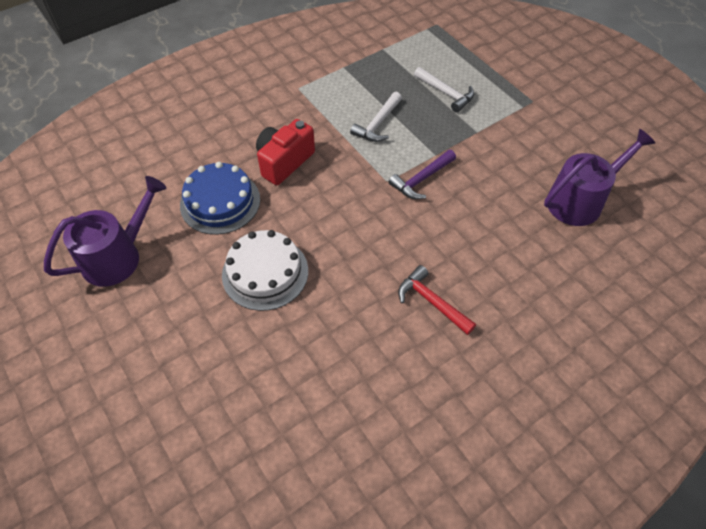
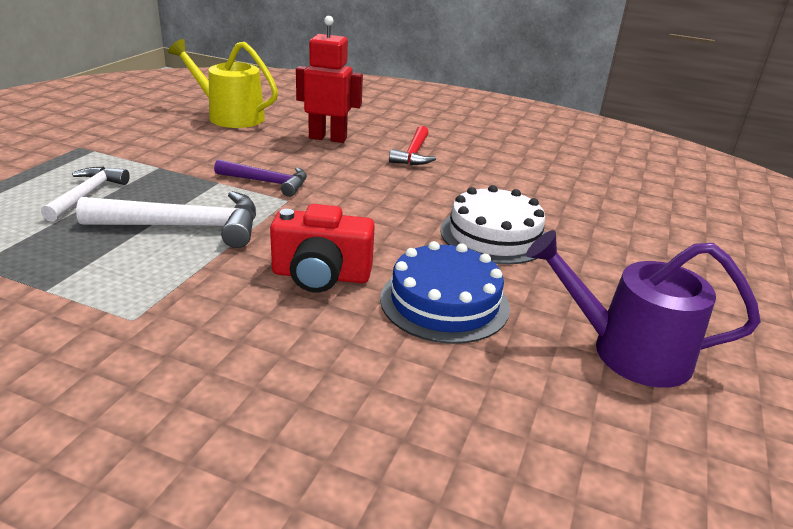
camera: 125 degrees left, 25 degrees down
(378, 124) = (185, 227): white hammer -> white hammer, size x1.58
(497, 252) = (328, 138): none -> red robot
(580, 201) = (230, 116): purple watering can -> yellow watering can

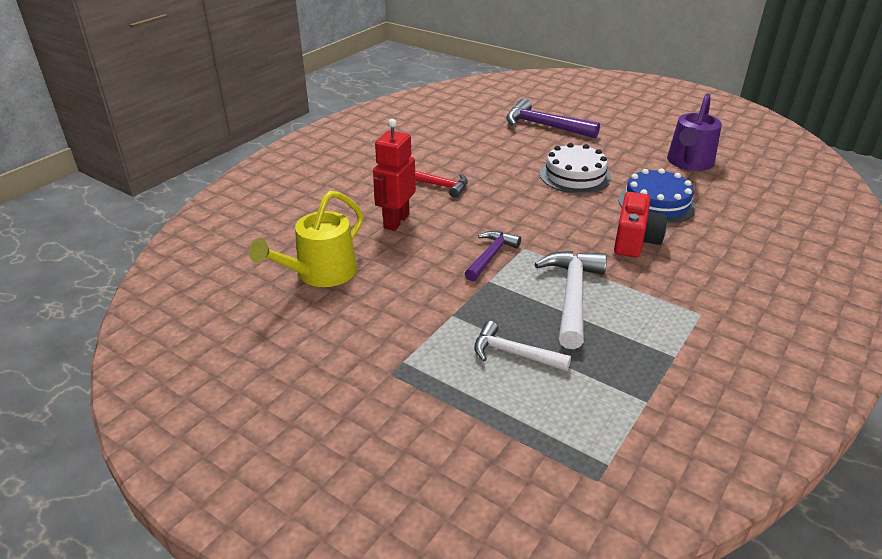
camera: 75 degrees left, 5 degrees up
(641, 215) = (544, 126): none -> purple hammer

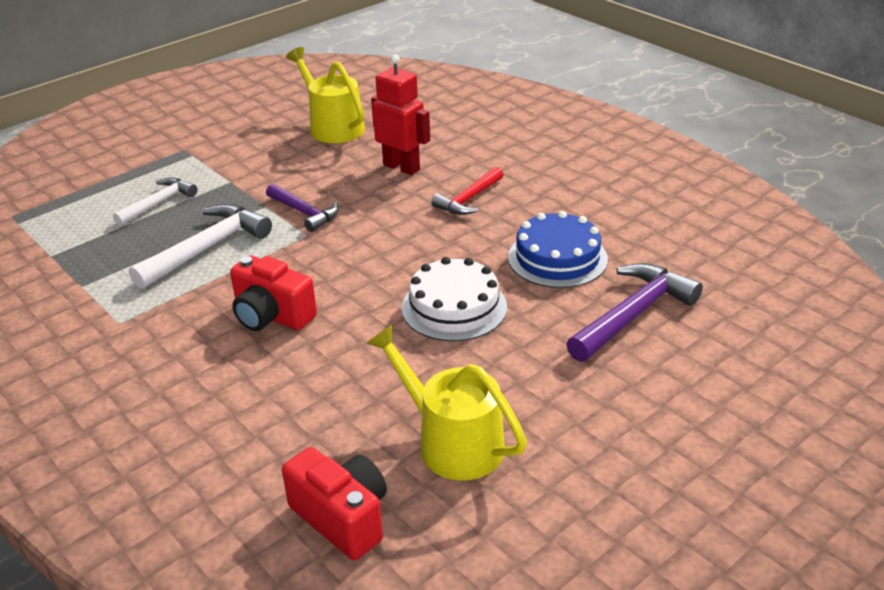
camera: 105 degrees right, 0 degrees up
(572, 296) = (207, 248): white hammer -> white hammer turned 75 degrees counterclockwise
(656, 203) = (346, 362): blue cake -> blue cake (557, 258)
(689, 163) = (452, 442): purple watering can -> yellow watering can
(769, 184) = (342, 518): none -> red camera

